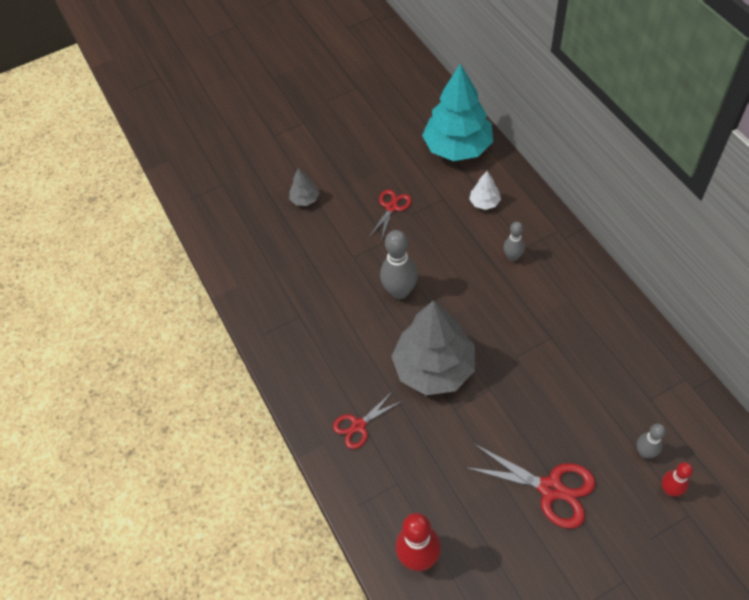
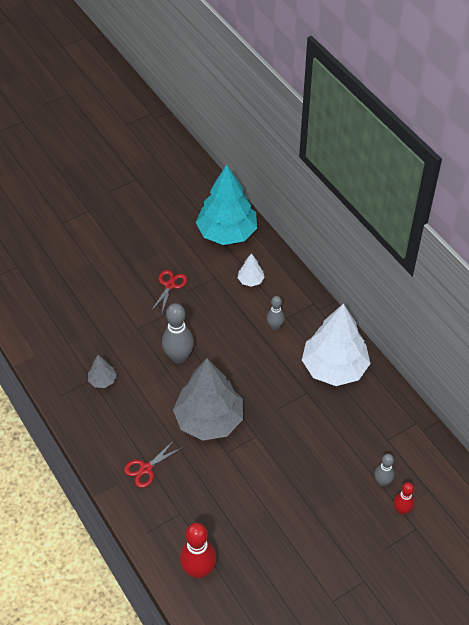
camera: 10 degrees left, 5 degrees down
(305, 199) = (93, 279): grey tree -> grey tree (102, 380)
(551, 489) = (306, 513): red scissors -> none
(583, 307) = (334, 367): none -> white tree

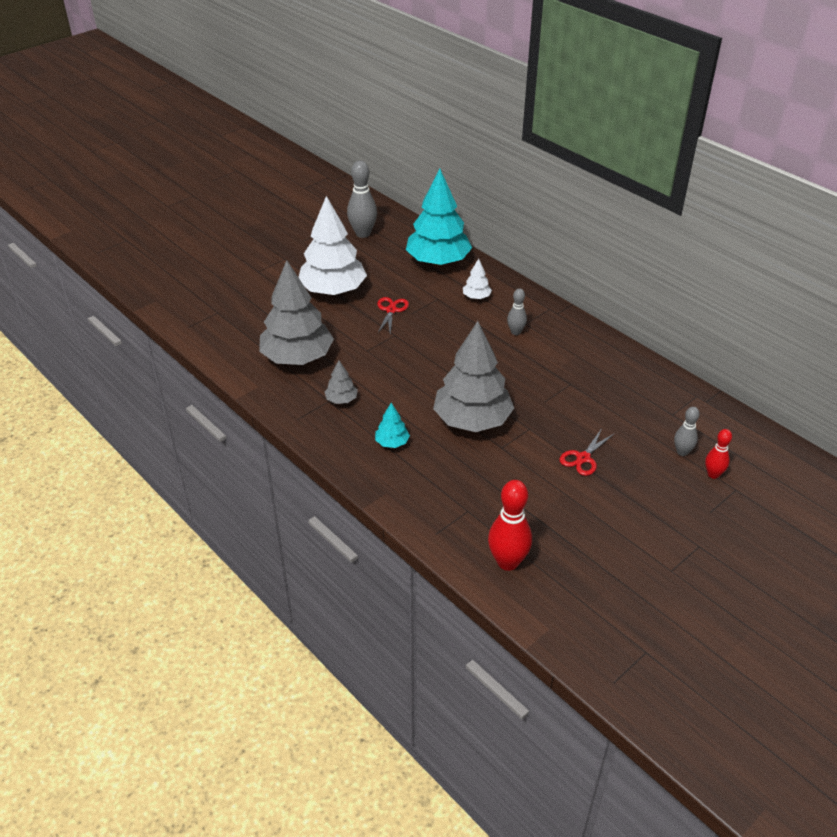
camera: 10 degrees left, 10 degrees down
(75, 328) = (297, 357): none -> grey tree
(134, 433) = (392, 442): none -> turquoise tree
(146, 469) = (415, 474): red scissors -> red scissors (583, 458)
(179, 357) = (420, 369): grey bowling pin -> grey bowling pin (363, 233)
(334, 367) = (591, 359): white tree -> white tree (333, 290)

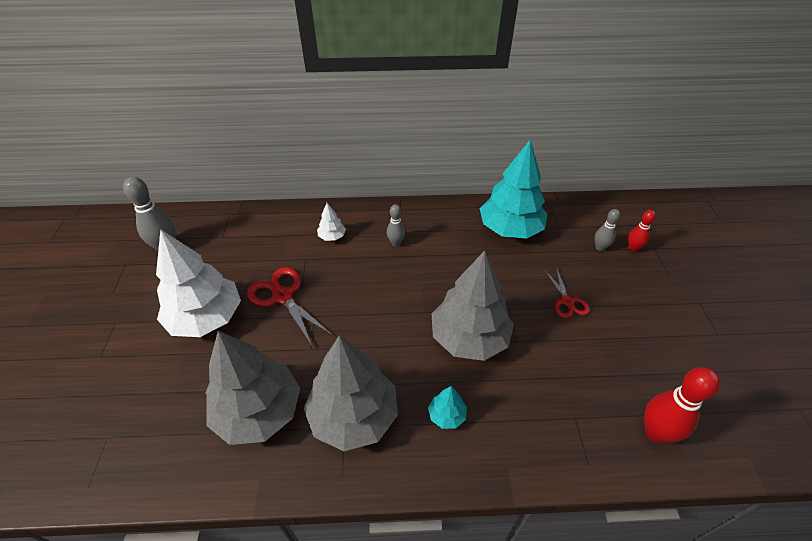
camera: 50 degrees left, 5 degrees up
(341, 400) = (354, 416): grey tree -> grey tree, size x2.34
(391, 310) = (282, 296): red scissors -> red scissors, size x1.63
(438, 261) = (264, 229): turquoise tree -> turquoise tree (510, 229)

